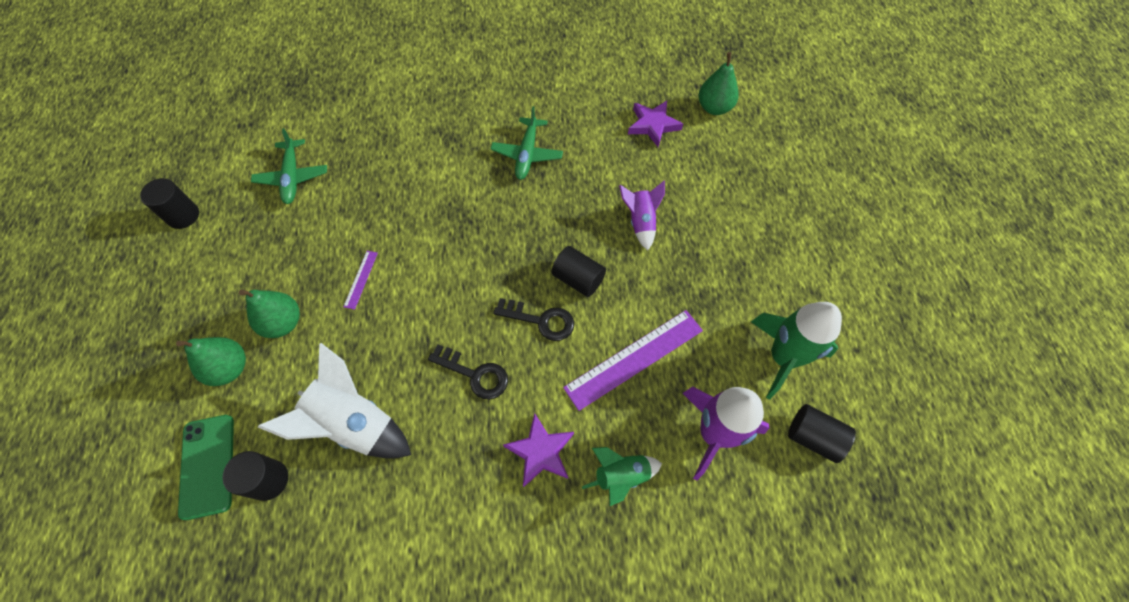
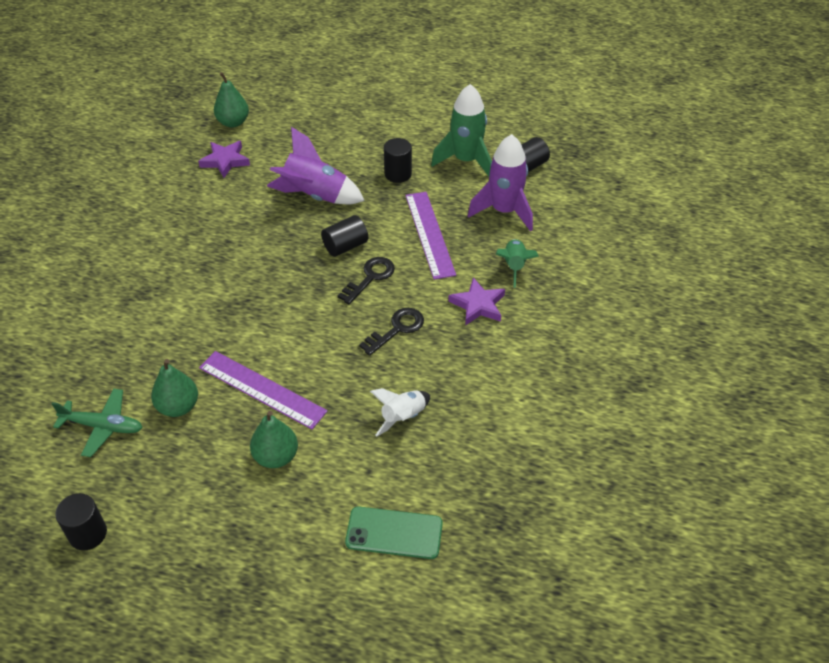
camera: 70 degrees left, 15 degrees down
(229, 368) = (302, 506): green pear -> green pear (178, 406)
(269, 480) = (427, 486): black cylinder -> black cylinder (398, 174)
(354, 424) = (403, 417): white rocket -> white rocket, size x0.59
(361, 279) = (262, 389): purple ruler -> purple ruler, size x2.19
(527, 154) = (200, 245): green plane -> none
(641, 222) = (315, 196): purple rocket -> purple rocket, size x1.69

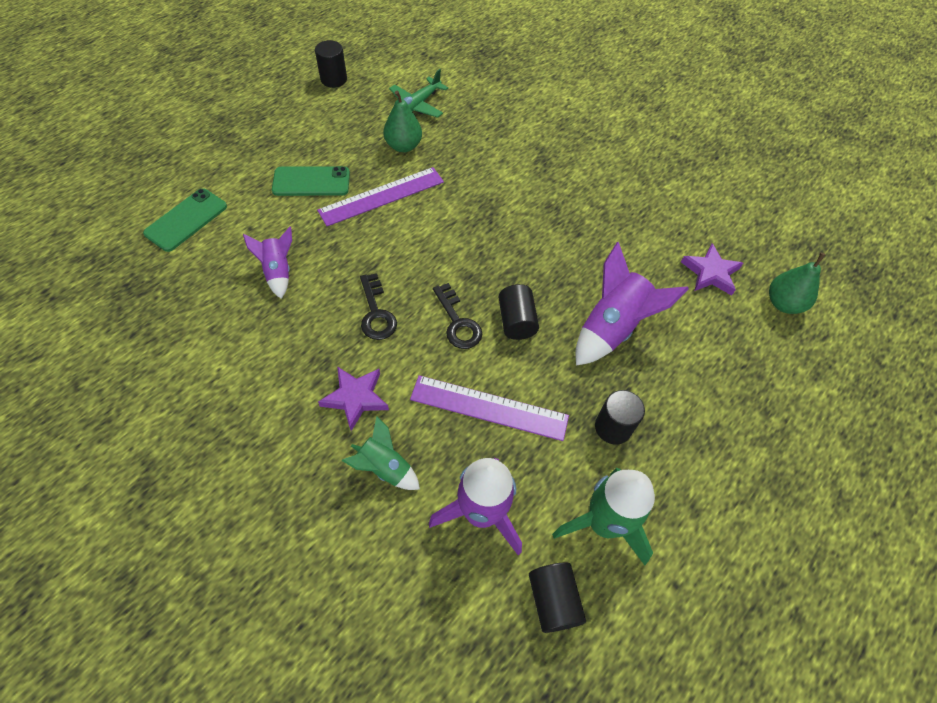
camera: 115 degrees right, 10 degrees up
(276, 456) = (311, 182): green pear -> green phone
(403, 417) = (278, 272): white rocket -> purple rocket

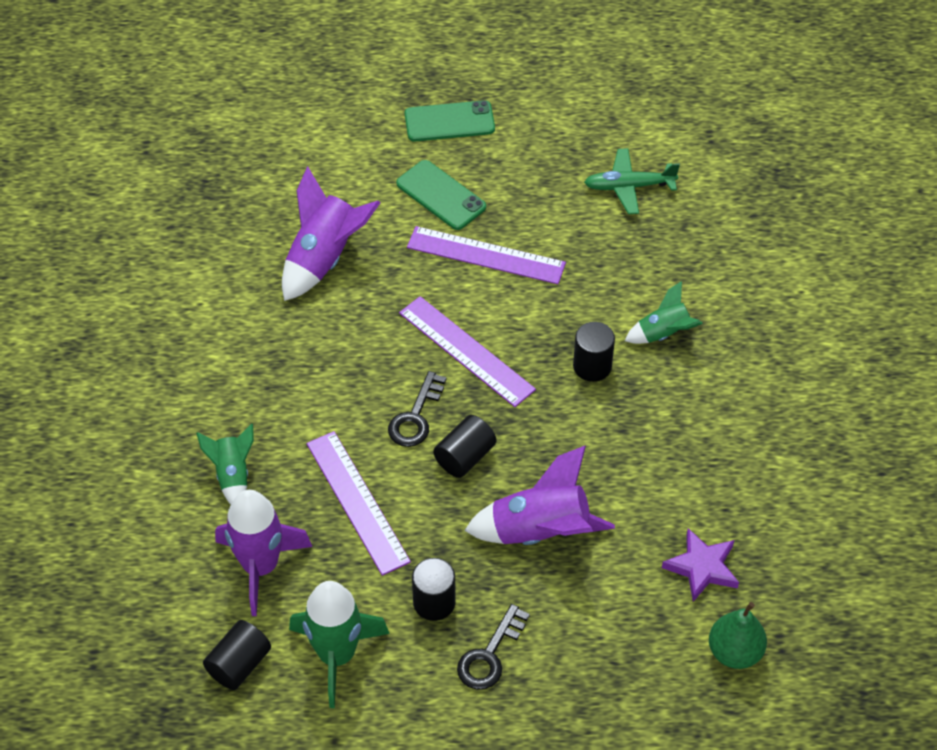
camera: 50 degrees right, 5 degrees down
(186, 220) = (303, 156): green phone -> green phone (449, 122)
(278, 272) = (324, 258): purple rocket -> purple rocket, size x1.69
(333, 79) = (581, 101): black cylinder -> black cylinder (592, 366)
(355, 398) = (269, 408): purple star -> none
(376, 313) = (361, 355): black key -> black key (489, 655)
(403, 146) = (564, 220): green pear -> none
(438, 258) = (466, 351): none -> purple ruler
(532, 167) = (663, 333): none -> green rocket

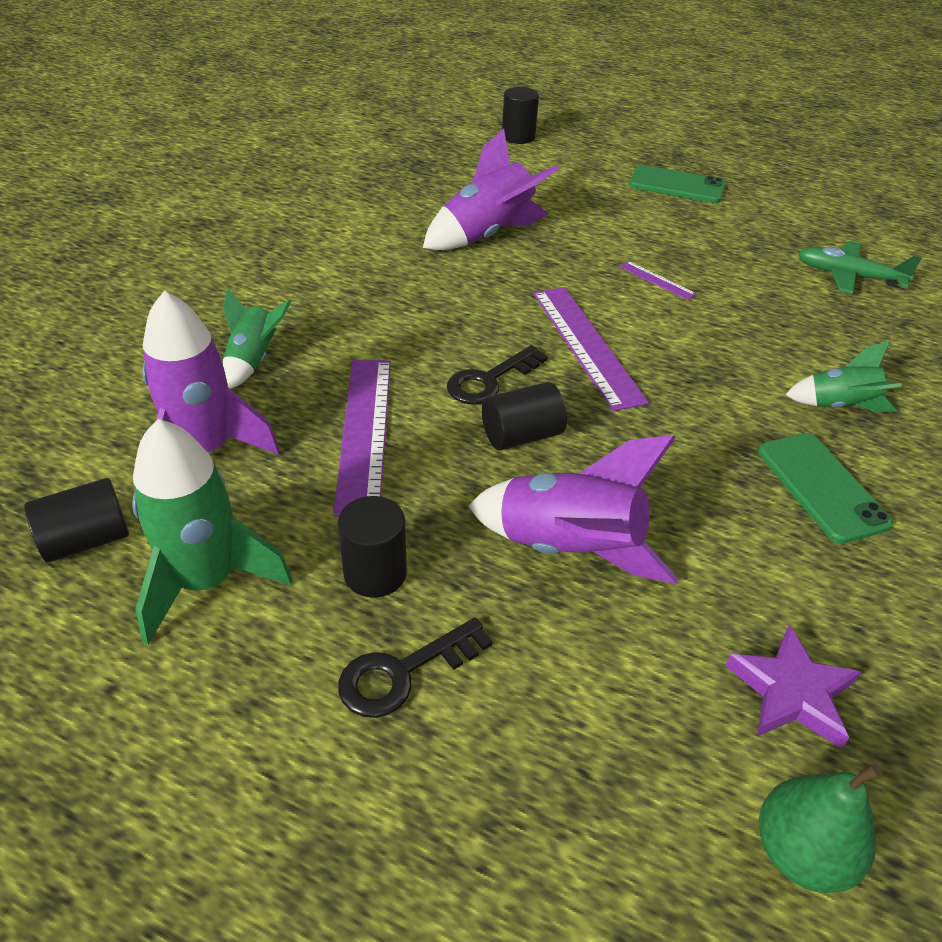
camera: 25 degrees right, 10 degrees down
(441, 195) = (636, 227): green phone -> green phone (821, 487)
(486, 255) = (656, 280): purple ruler -> purple ruler, size x0.46
(592, 366) = (731, 406): black cylinder -> black cylinder (518, 137)

